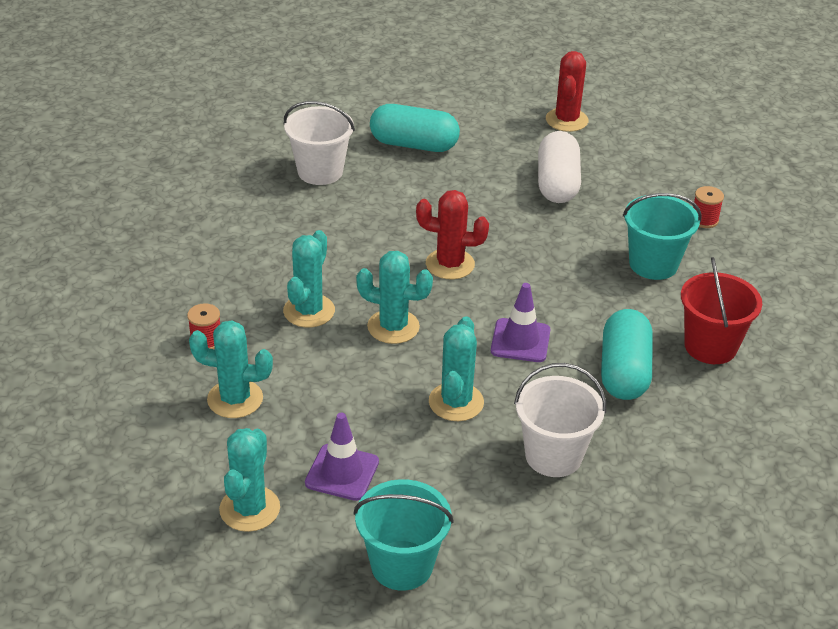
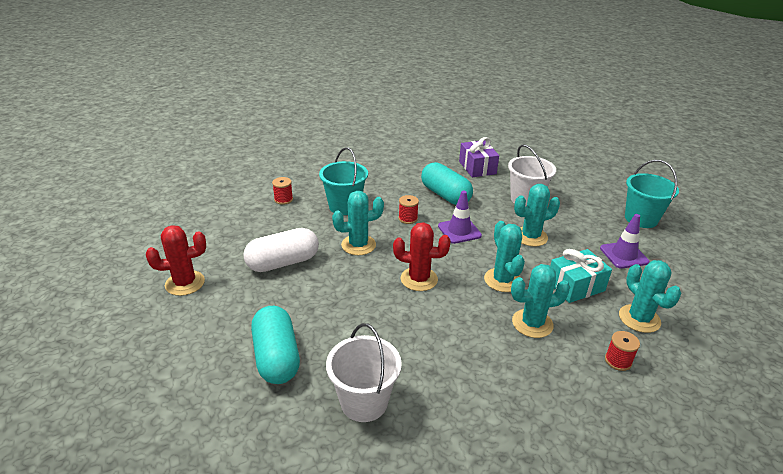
camera: 120 degrees left, 5 degrees down
(249, 509) = (688, 275): turquoise cactus -> turquoise cactus (358, 245)
(330, 382) = (575, 286): none -> turquoise gift
(450, 264) = (419, 279): red cactus -> red cactus turned 60 degrees counterclockwise
(584, 307) = (408, 218): none -> red spool
(624, 371) = (445, 195): turquoise capsule -> turquoise capsule turned 75 degrees clockwise
(694, 454) = (477, 167): none -> purple gift
(710, 346) = (399, 177): red bucket -> none

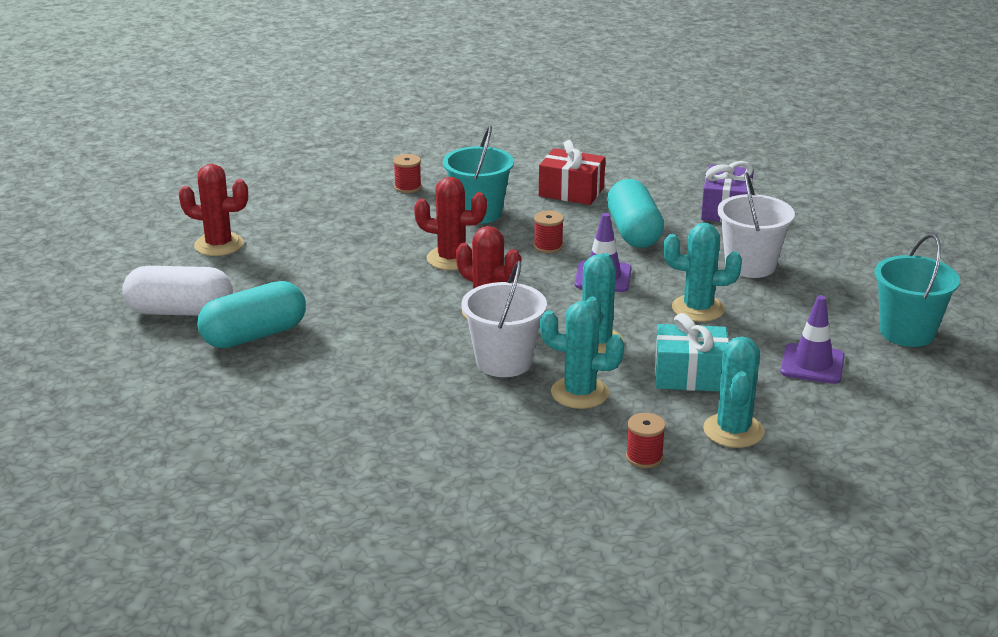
camera: 30 degrees right, 5 degrees down
(277, 357) = (254, 335): turquoise capsule -> turquoise capsule turned 45 degrees clockwise
(283, 262) = (343, 253): white capsule -> white capsule (180, 311)
(358, 245) = (451, 259): turquoise cactus -> red cactus
(364, 402) = (306, 398): white bucket -> white bucket (504, 362)
(385, 177) = (571, 192): none -> red gift

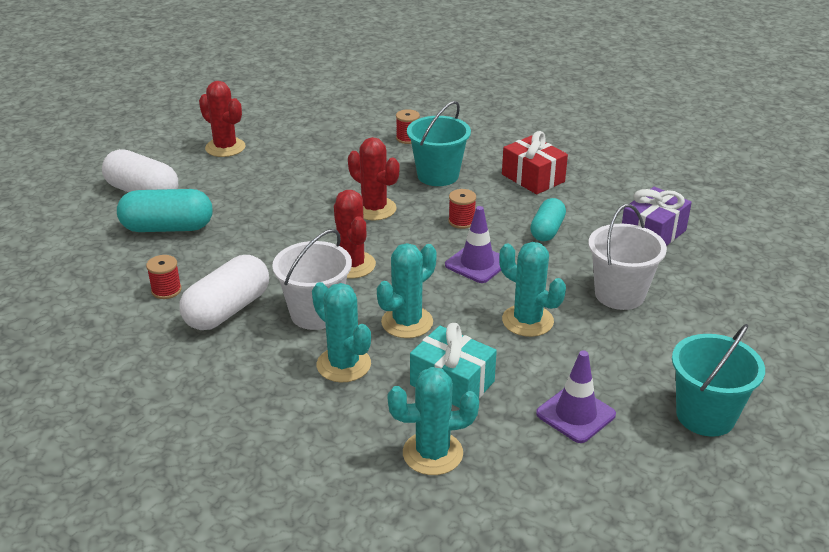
camera: 30 degrees right, 5 degrees up
(414, 386) = (227, 310): none -> white capsule
(634, 232) = (547, 230): turquoise capsule -> turquoise capsule, size x0.64
(644, 457) = (330, 447): red spool -> red spool (166, 290)
(733, 431) = (432, 453): turquoise cactus -> turquoise cactus turned 45 degrees clockwise

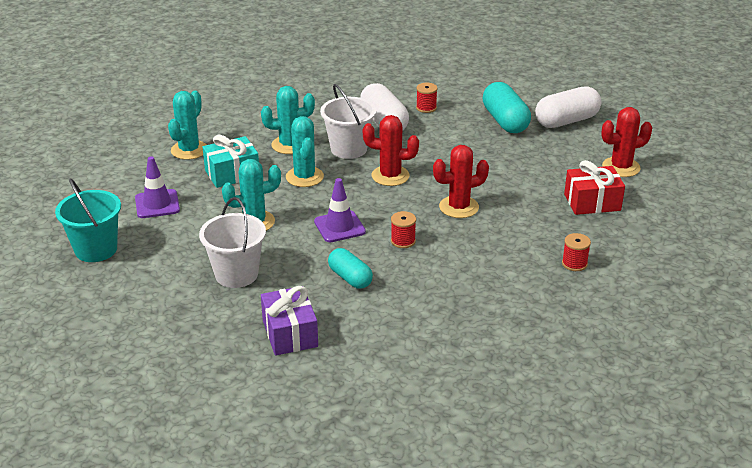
camera: 120 degrees right, 0 degrees up
(168, 228) = (505, 121): turquoise capsule -> turquoise capsule turned 45 degrees counterclockwise
(438, 175) = (488, 256): turquoise bucket -> none
(533, 178) = (440, 307): red gift -> red gift (592, 202)

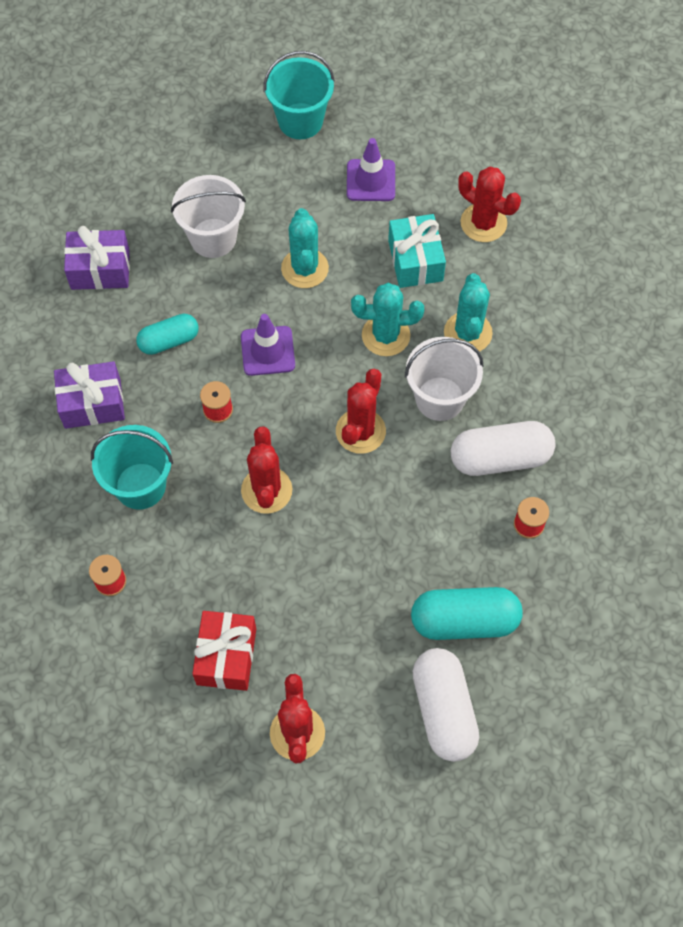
camera: 105 degrees right, 30 degrees up
(189, 150) = (483, 223): turquoise cactus -> red cactus
(429, 307) = (92, 403): none -> purple gift
(488, 265) = (140, 486): none -> turquoise bucket

